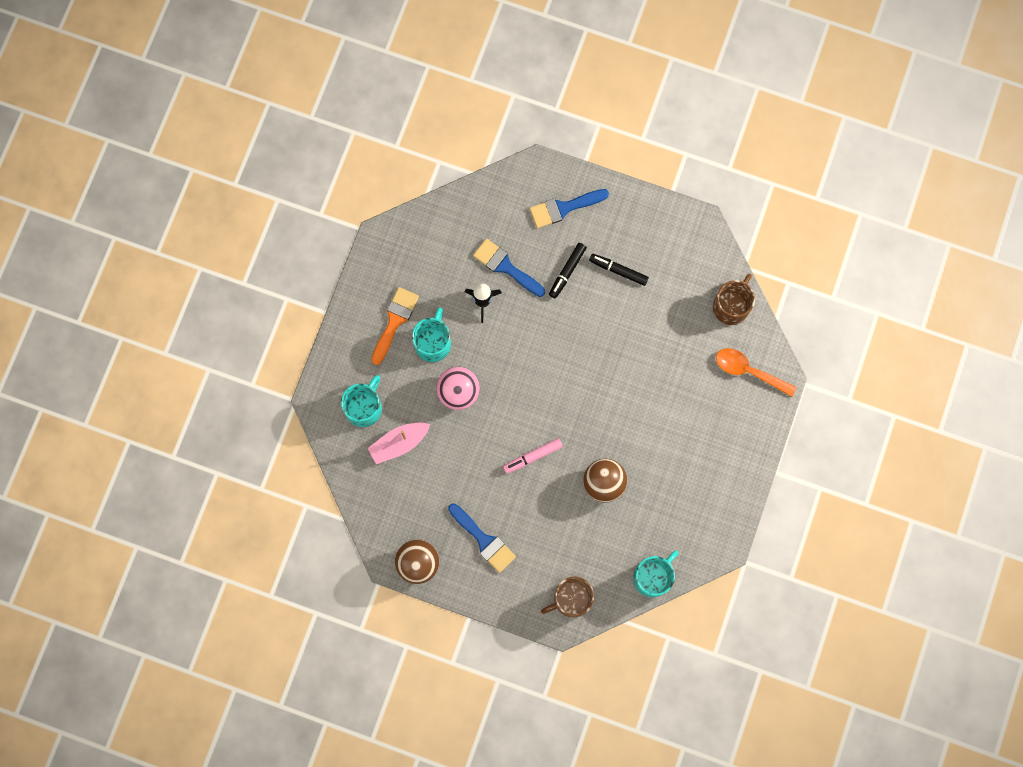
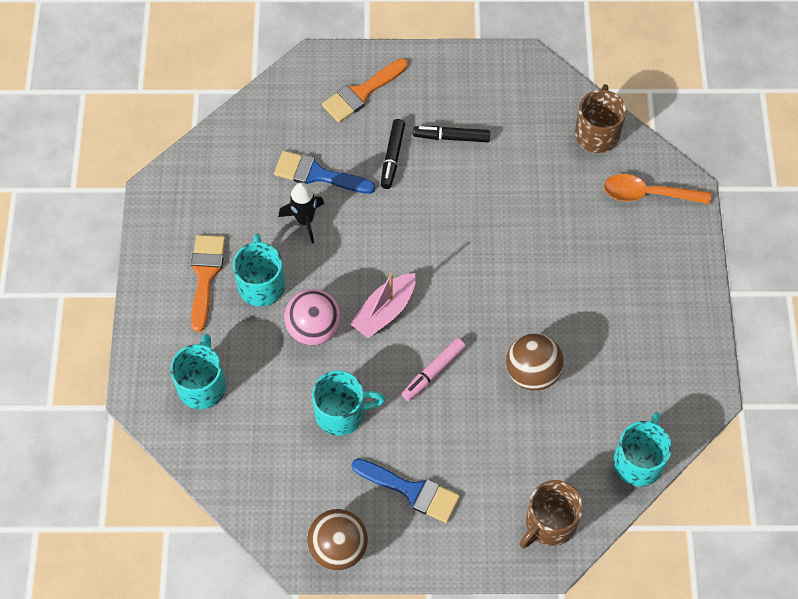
camera: 20 degrees left, 15 degrees down
(399, 443) = (261, 412): pink boat -> pink boat (385, 311)
(456, 464) = (342, 413): none -> turquoise mug
(564, 208) = (361, 93): blue brush -> orange brush

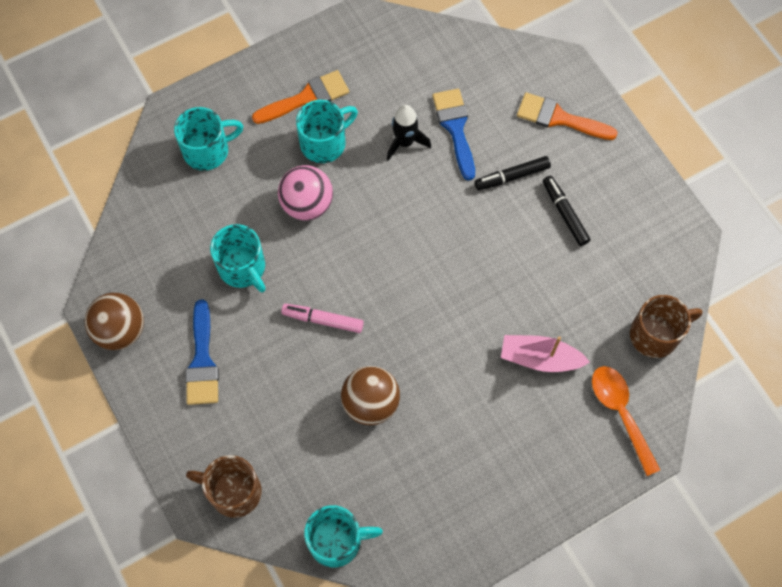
camera: 60 degrees right, 5 degrees up
(385, 311) = (357, 250): pink boat -> pink boat (540, 358)

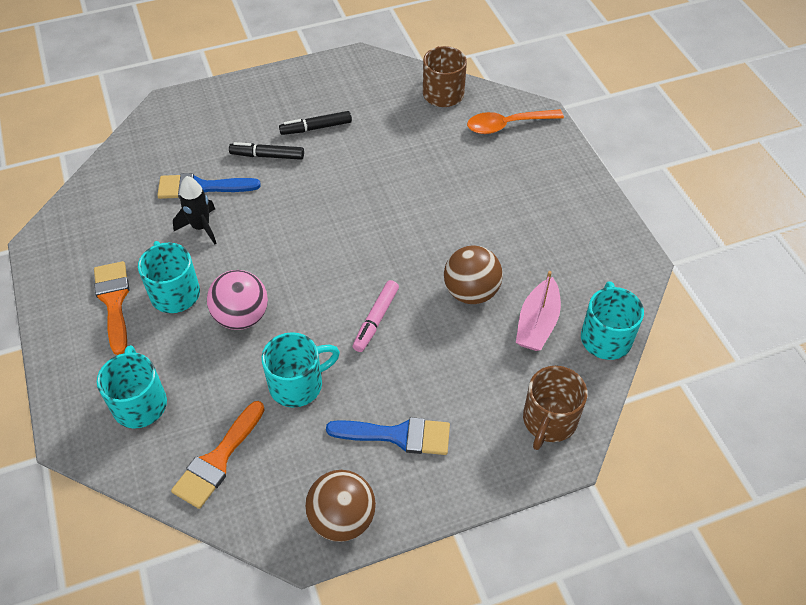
camera: 80 degrees left, 15 degrees down
(512, 176) = (267, 156): black marker -> black marker turned 105 degrees clockwise
(540, 358) = (449, 166): pink boat -> pink boat (537, 323)
(559, 118) = (220, 115): orange brush -> orange brush (218, 459)

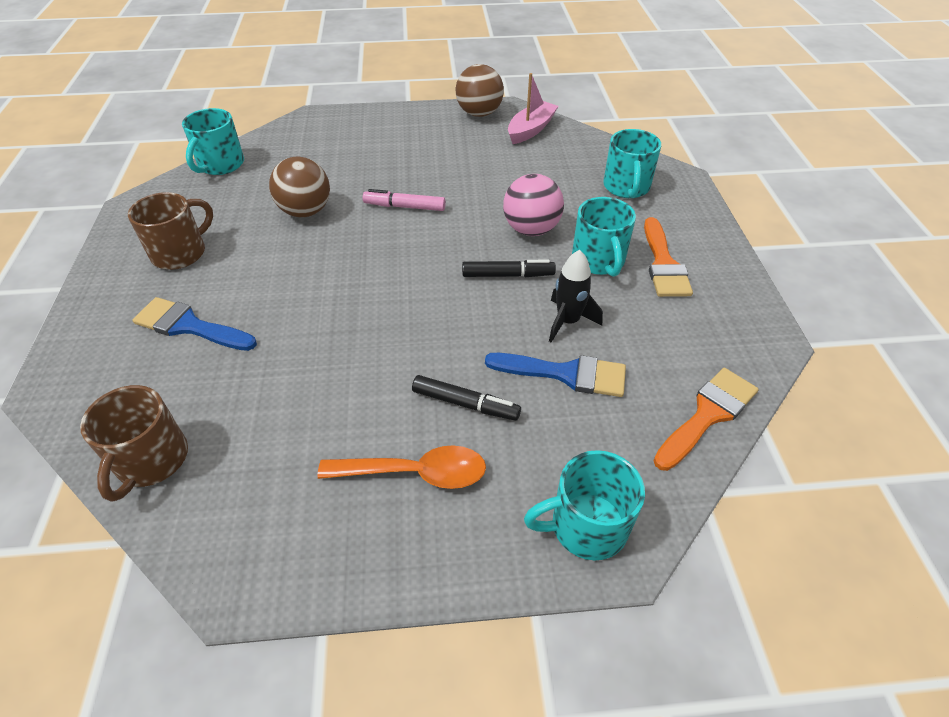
camera: 165 degrees left, 5 degrees down
(218, 459) = (562, 149): orange brush -> orange brush (707, 415)
(298, 384) = (490, 178): turquoise mug -> turquoise mug (586, 526)
(316, 128) = (379, 437): black marker -> black marker (507, 275)
(376, 319) = (405, 207): pink marker -> pink marker turned 120 degrees counterclockwise
(398, 435) = (423, 141): blue brush -> blue brush (189, 326)
(507, 125) = (110, 380): orange spoon -> orange spoon (415, 473)
(537, 323) = (266, 182): pink boat -> pink boat (531, 130)
(549, 421) = (309, 131): brown mug -> brown mug (181, 253)

